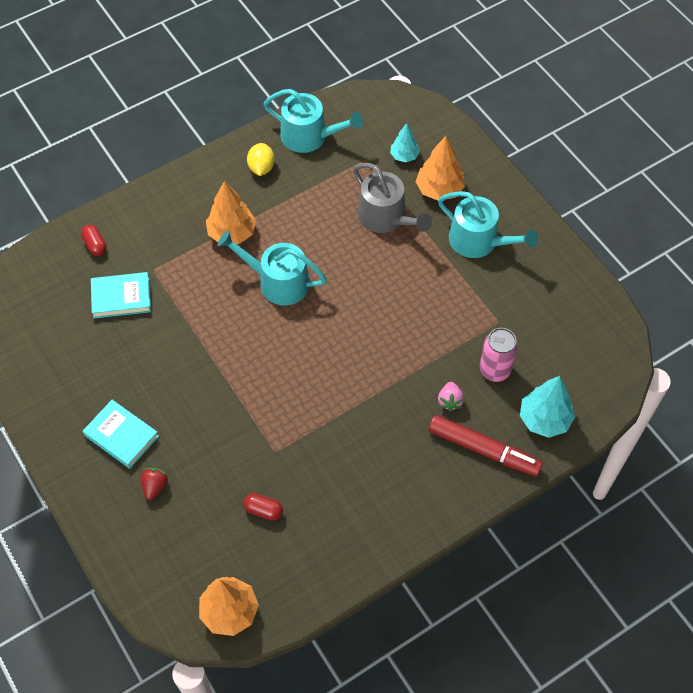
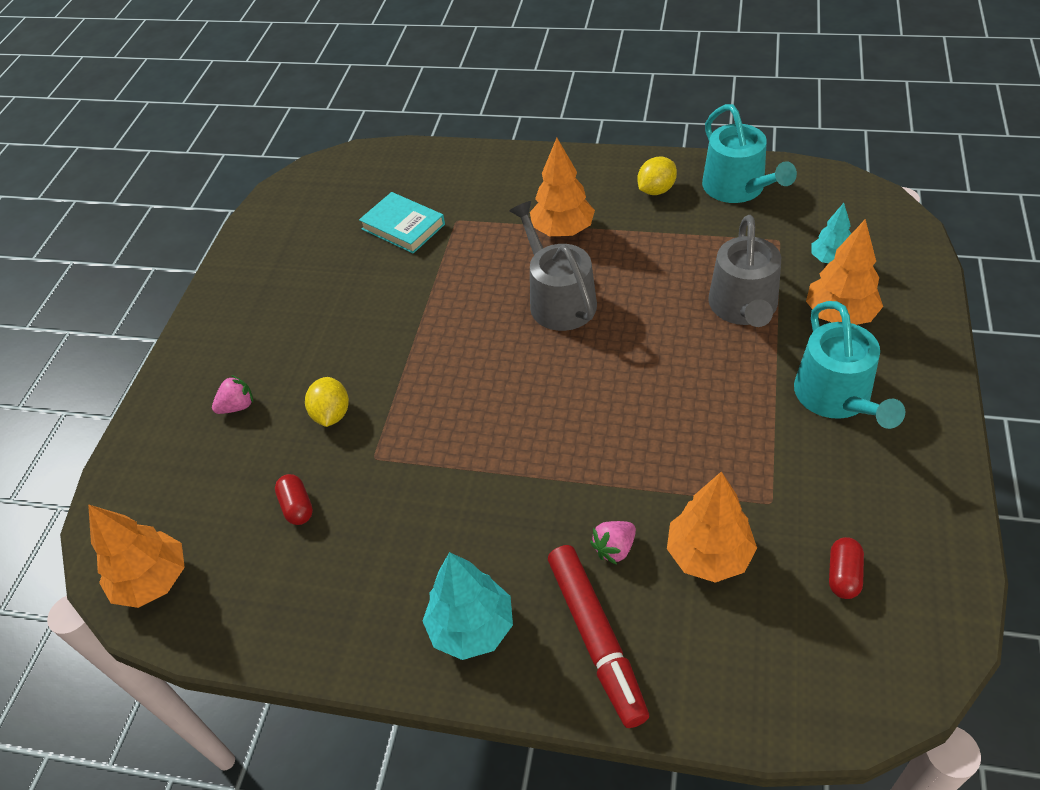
camera: 50 degrees right, 10 degrees down
(95, 245) = (432, 173): red capsule -> red capsule (843, 575)
(121, 436) = (265, 341): turquoise book -> none
(155, 486) = (237, 406): red strawberry -> pink strawberry
(221, 447) = (332, 414): none -> yellow lemon
(277, 282) = (558, 299): turquoise watering can -> grey watering can
(495, 370) = (708, 555): pink can -> orange tree
(544, 419) = (715, 665): turquoise tree -> turquoise tree (472, 627)

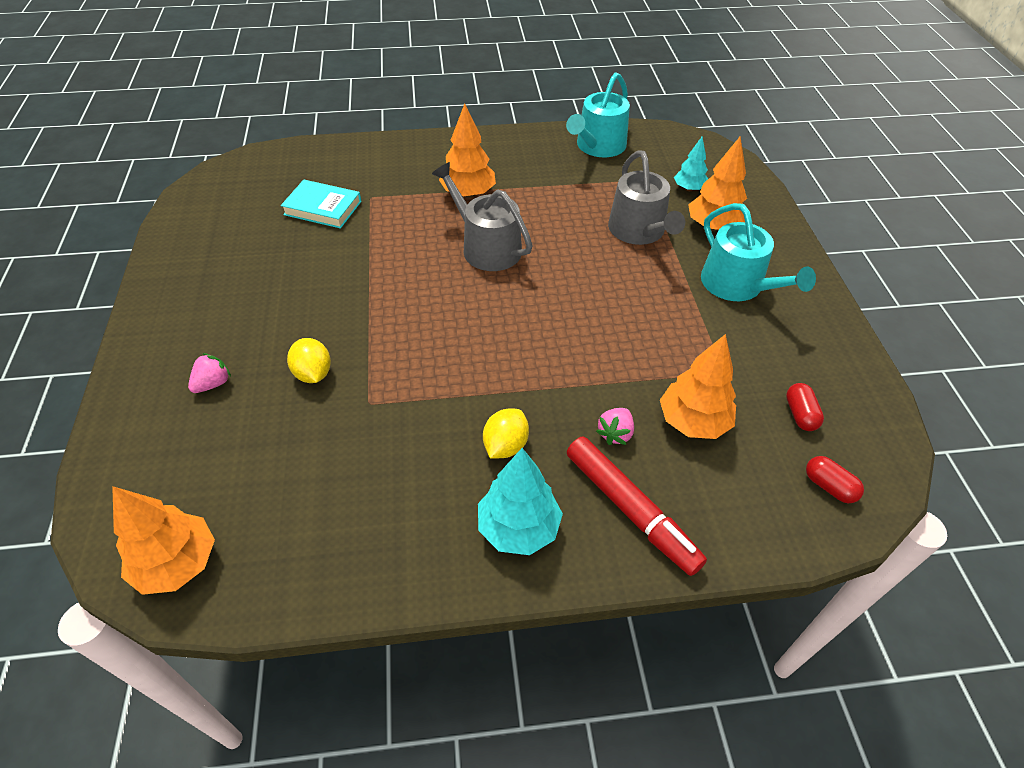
camera: 25 degrees left, 0 degrees up
(297, 506) = (308, 461): red capsule -> red capsule (829, 486)
(656, 190) = (533, 155): yellow lemon -> yellow lemon (505, 445)
(738, 188) = (598, 146): turquoise watering can -> turquoise watering can turned 75 degrees clockwise

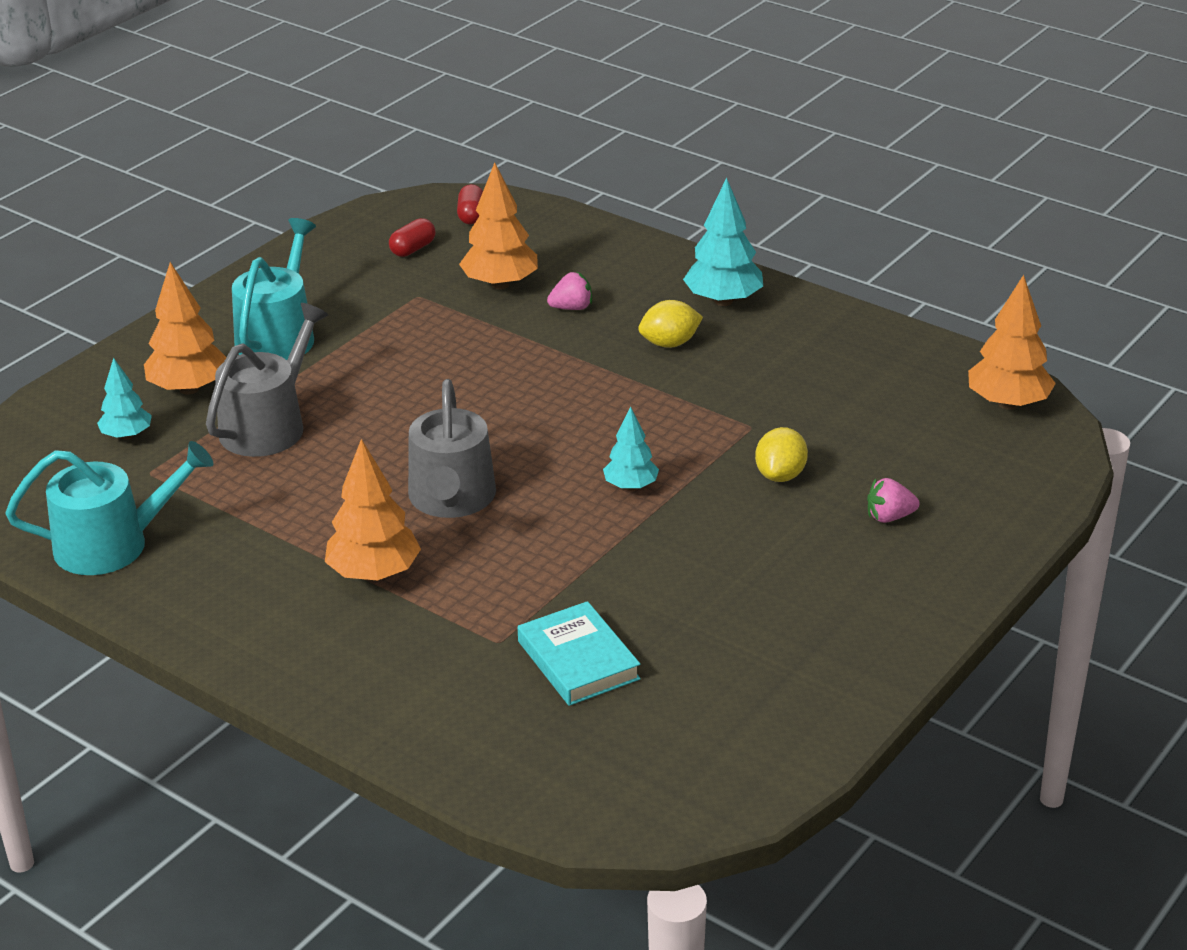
camera: 135 degrees left, 15 degrees down
(399, 310) = (630, 486): none -> turquoise tree
(630, 510) = (628, 271): red marker -> none

